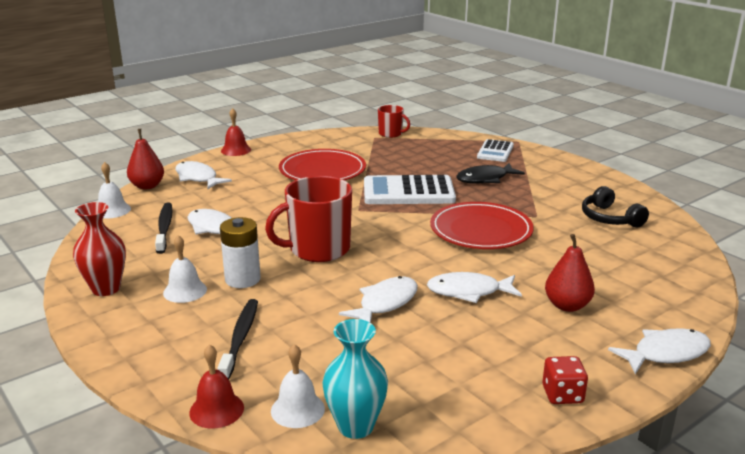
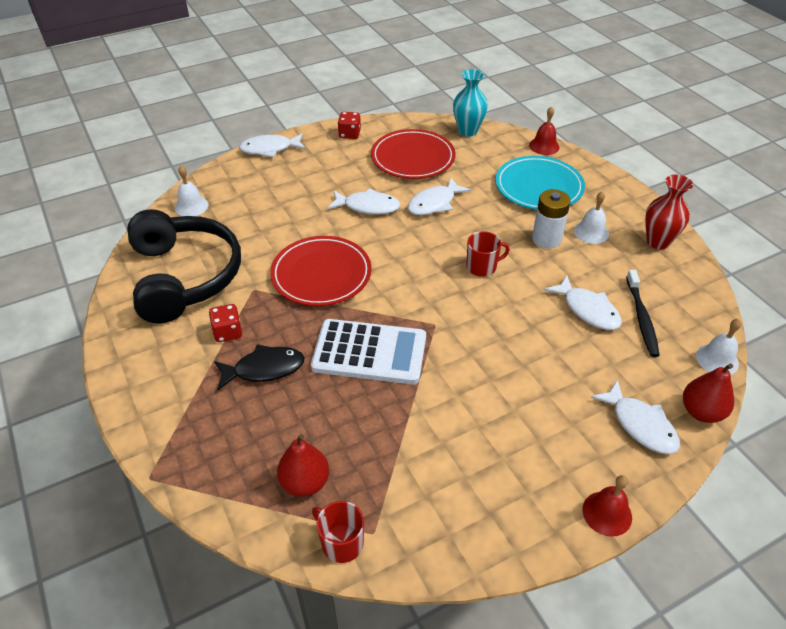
camera: 170 degrees left, 20 degrees up
(240, 338) = (538, 187): black toothbrush -> turquoise plate
(297, 409) = (498, 142): white bell -> white bell (191, 206)
(318, 249) = (482, 267): red mug -> red mug, size x0.54
(322, 171) = (470, 421): red plate -> red plate (413, 158)
(495, 151) = (206, 445): white calculator -> none
(532, 192) = (228, 332): none -> red dice
(567, 306) = (303, 187): red pear -> red pear (305, 482)
(609, 218) = (184, 276): black headphones -> black headphones, size x2.04

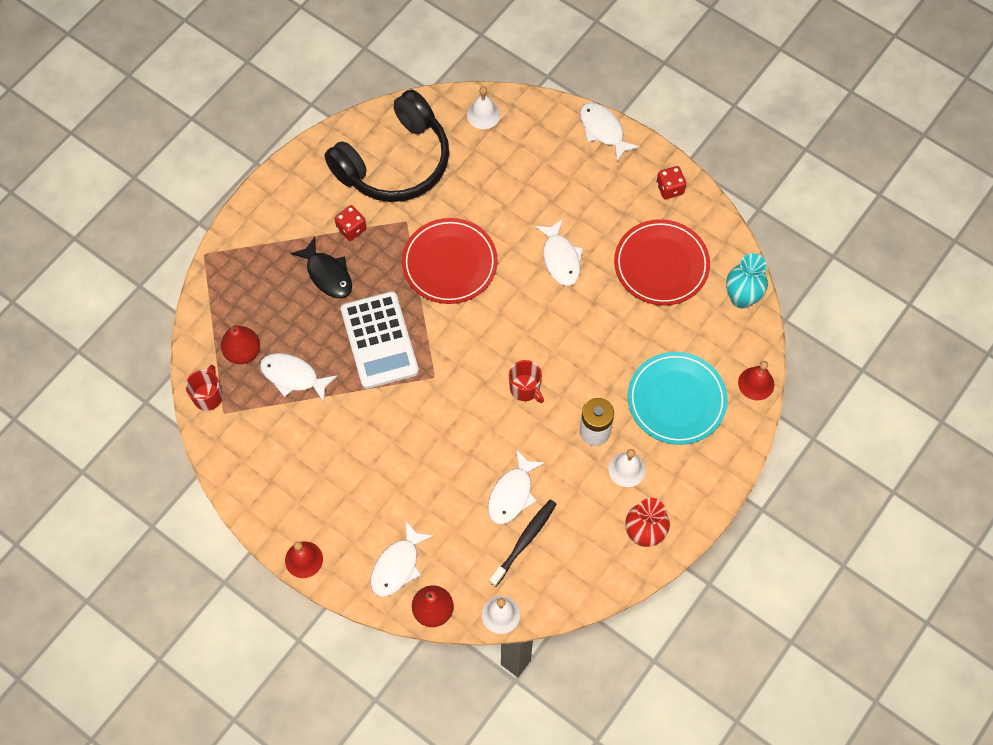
camera: 65 degrees right, 20 degrees up
(434, 203) = (596, 314): white fish -> white fish (293, 376)
(641, 317) = (524, 541): black toothbrush -> black toothbrush turned 150 degrees clockwise

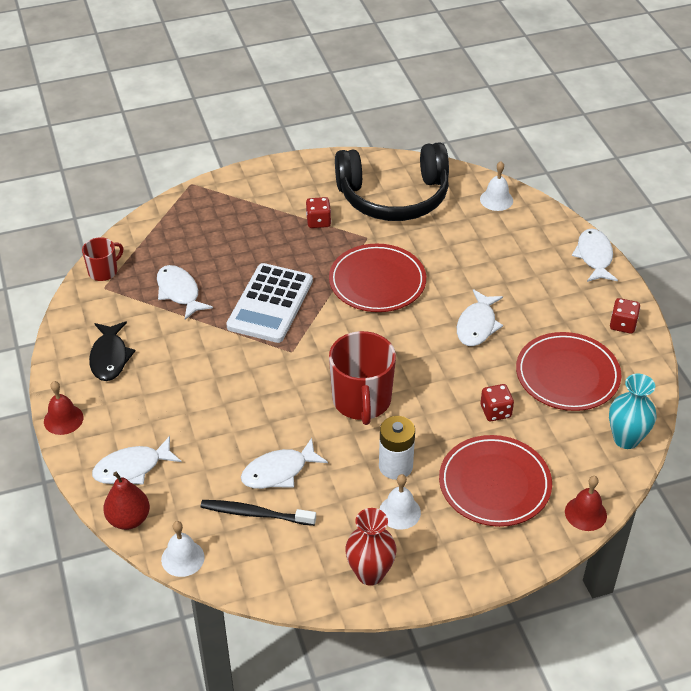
camera: 35 degrees right, 20 degrees down
(243, 352) = (157, 257): red pear -> none
(327, 274) = (271, 241): black fish -> black fish (110, 357)
(524, 541) = (255, 514): black toothbrush -> black toothbrush turned 150 degrees counterclockwise
(525, 388) = (362, 401): red mug -> red mug, size x1.84
(632, 333) = (495, 411): none -> red dice
(676, 400) = (494, 484): turquoise plate -> red plate

